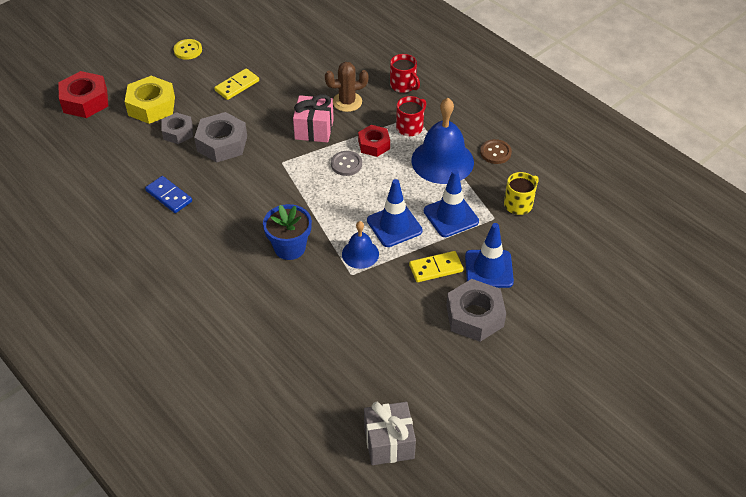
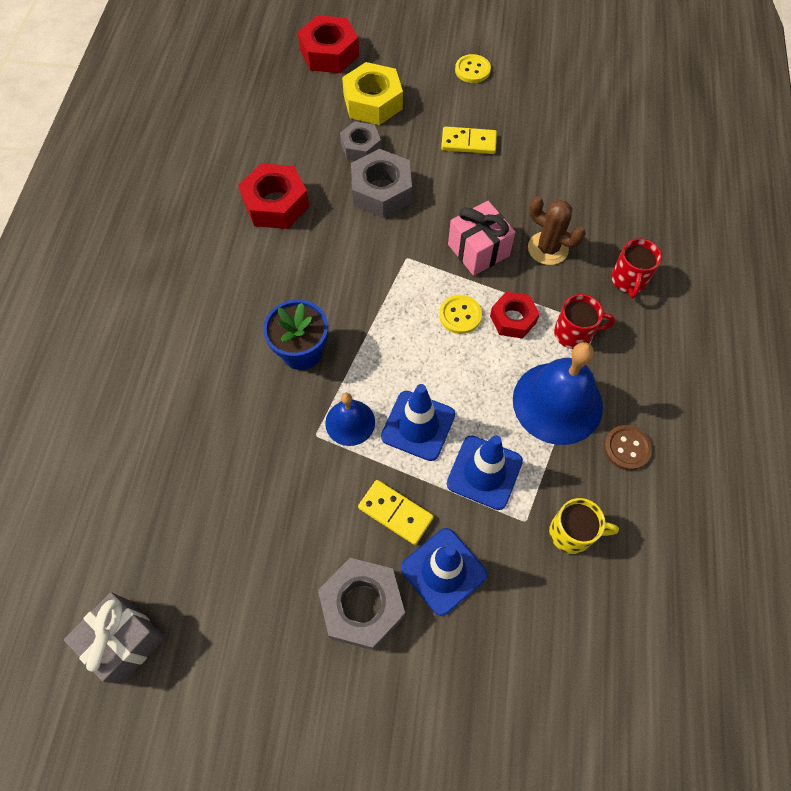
camera: 50 degrees right, 15 degrees up
(169, 196) = (276, 204): blue domino -> red nut
(346, 164) = (460, 315): grey button -> yellow button

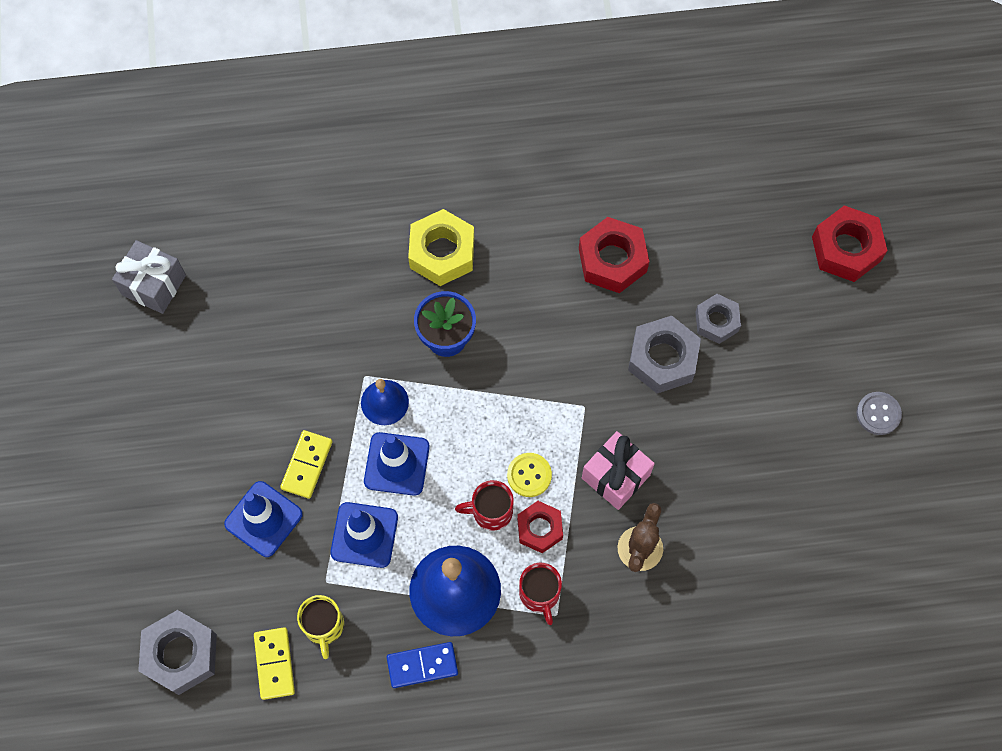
camera: 75 degrees right, 5 degrees up
(362, 606) = (219, 459): grey nut -> grey nut (181, 654)
(373, 102) = (787, 316): yellow nut -> yellow nut (442, 253)
(468, 142) = (762, 434): yellow domino -> yellow domino (274, 663)
(472, 70) = (878, 414): yellow button -> grey button
(627, 448) = (422, 665): brown button -> blue domino
(629, 280) = (624, 642): red mug -> red mug (491, 511)

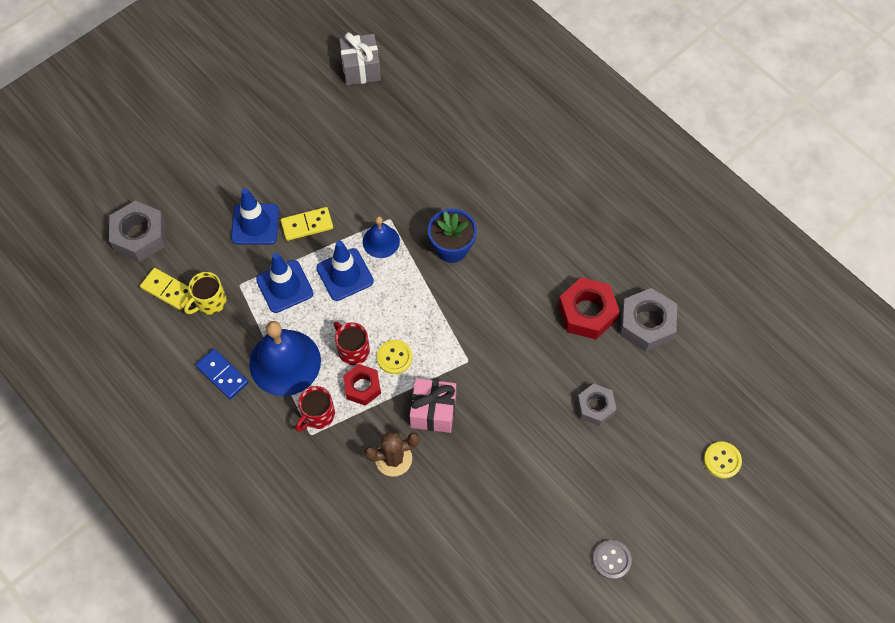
camera: 55 degrees right, 5 degrees down
(274, 663) = (168, 290): yellow domino -> yellow domino turned 75 degrees clockwise
(442, 253) = (509, 208): yellow nut -> none
(662, 359) = (540, 389): grey nut -> grey nut (646, 324)
(846, 249) = (722, 460): red nut -> yellow button

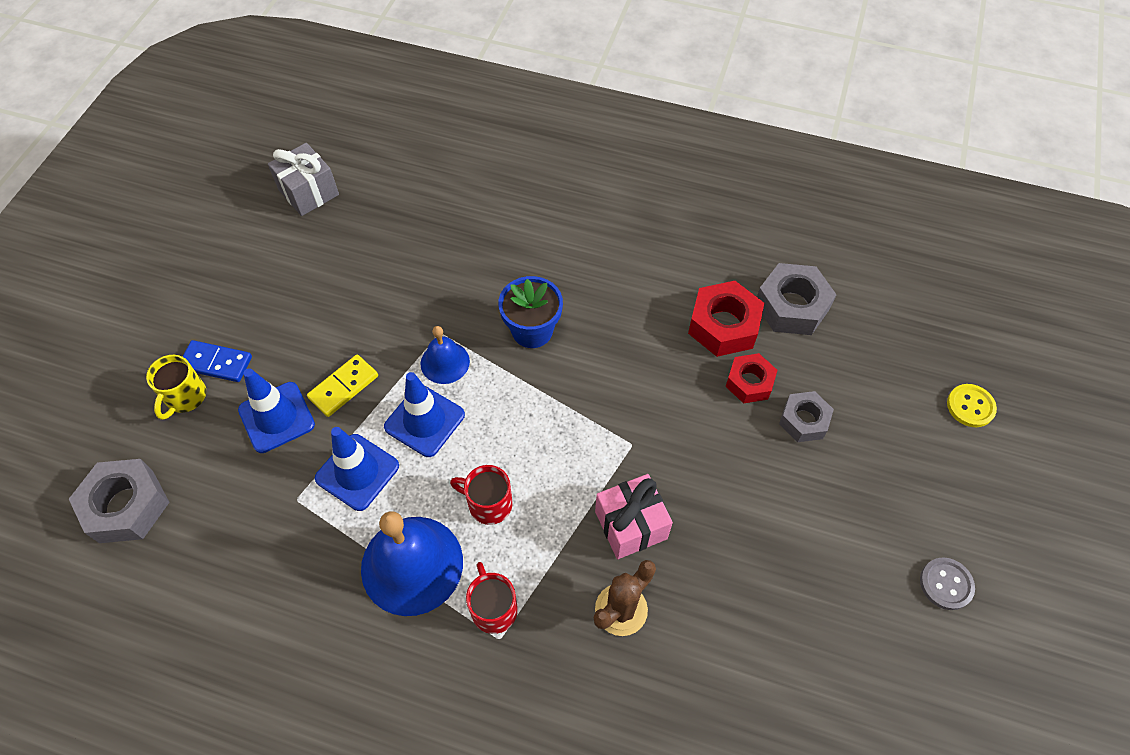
camera: 30 degrees left, 5 degrees down
(168, 290) = (202, 555): yellow domino -> none
(210, 302) = (269, 541): yellow mug -> yellow mug (185, 397)
(222, 375) = (337, 626): blue domino -> blue domino (216, 363)
(317, 415) = (493, 608): red mug -> red mug turned 150 degrees clockwise
(362, 387) = (528, 542): red nut -> red nut (749, 382)
(394, 357) = (544, 486): yellow button -> none

